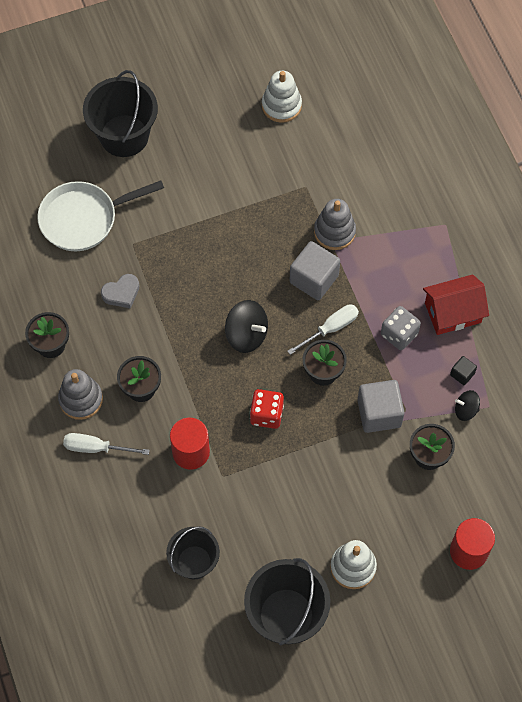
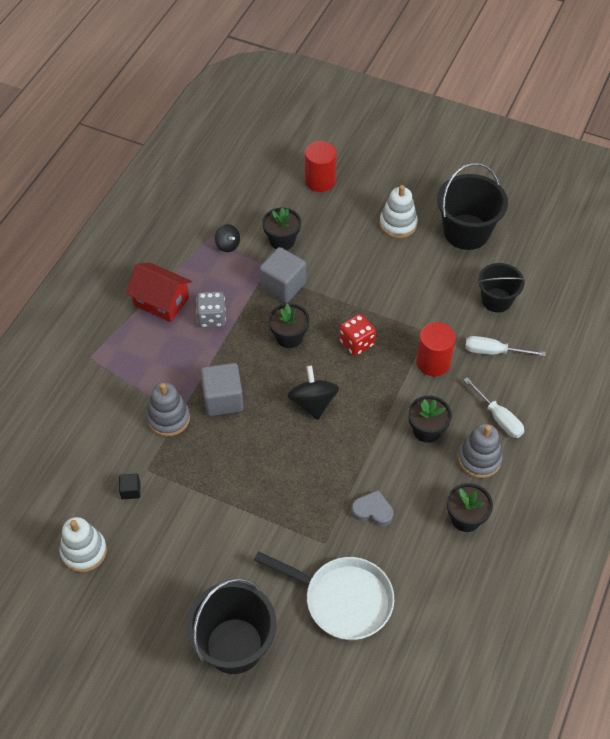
camera: 135 degrees left, 10 degrees down
(330, 328) = (251, 358): white screwdriver -> white screwdriver (493, 352)
(462, 374) = (203, 264): black cube -> black cube (130, 491)

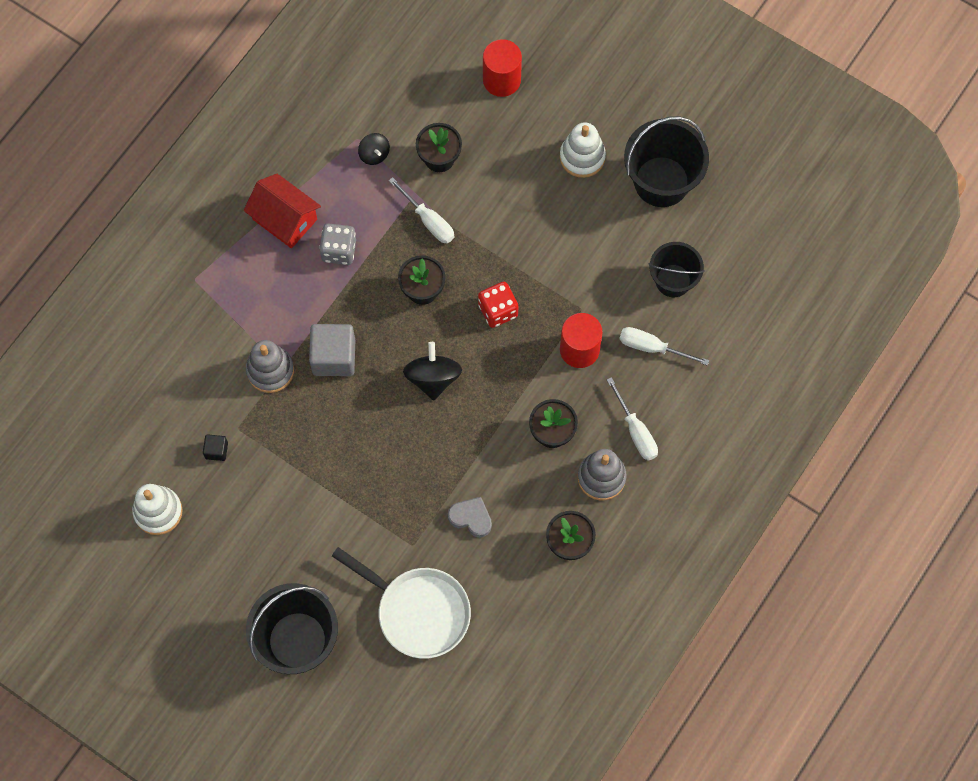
camera: 10 degrees right, 15 degrees up
(283, 285) = (428, 220): grey cube -> white screwdriver

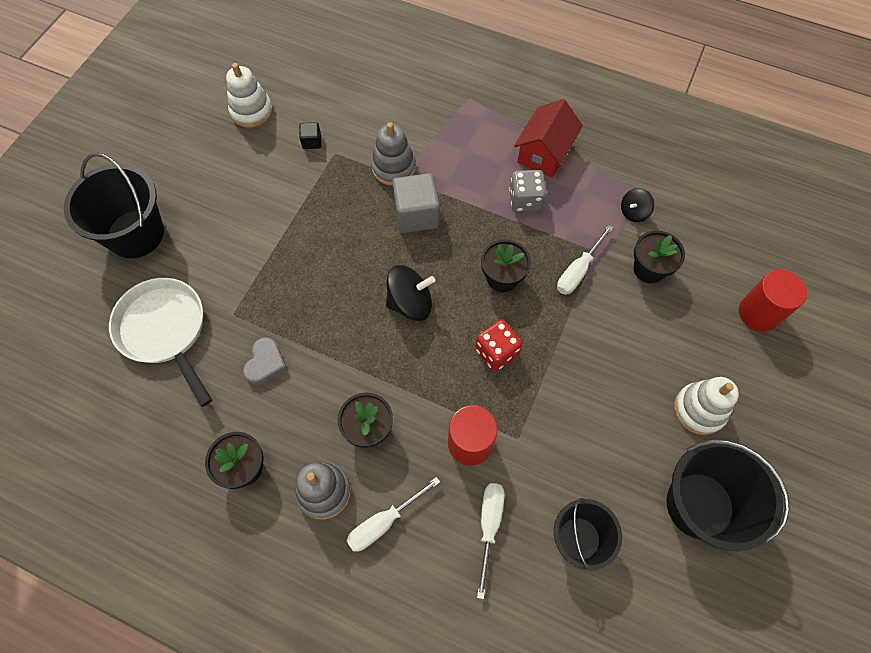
camera: 80 degrees right, 5 degrees down
(418, 611) = (165, 330): white pan -> white pan turned 120 degrees clockwise

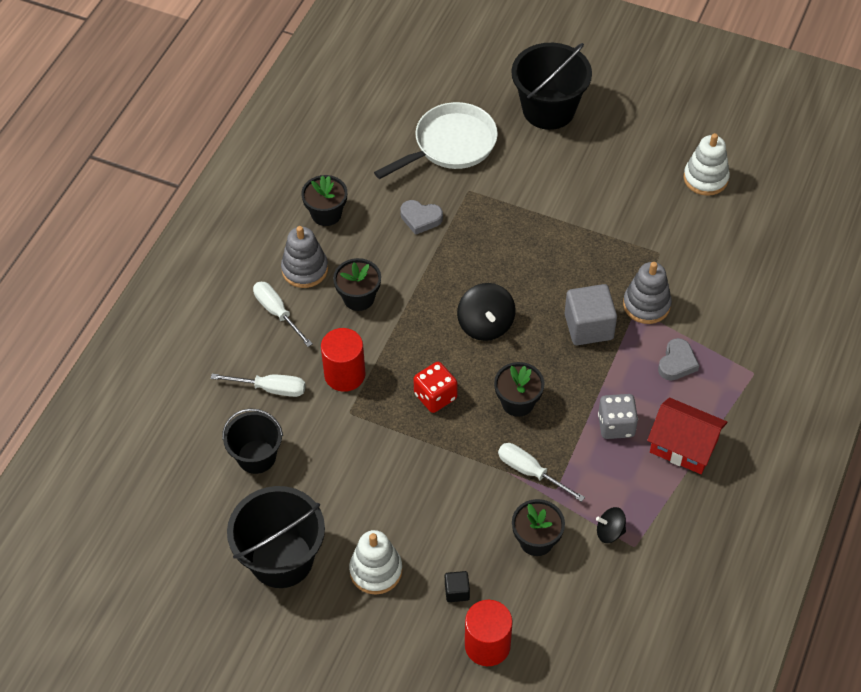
camera: 90 degrees right, 10 degrees down
(312, 142) = (672, 232): black cube -> black cube (457, 591)
(458, 150) = (677, 363): none -> grey heart
(633, 212) = (610, 532): black spinning top -> black spinning top turned 45 degrees counterclockwise

